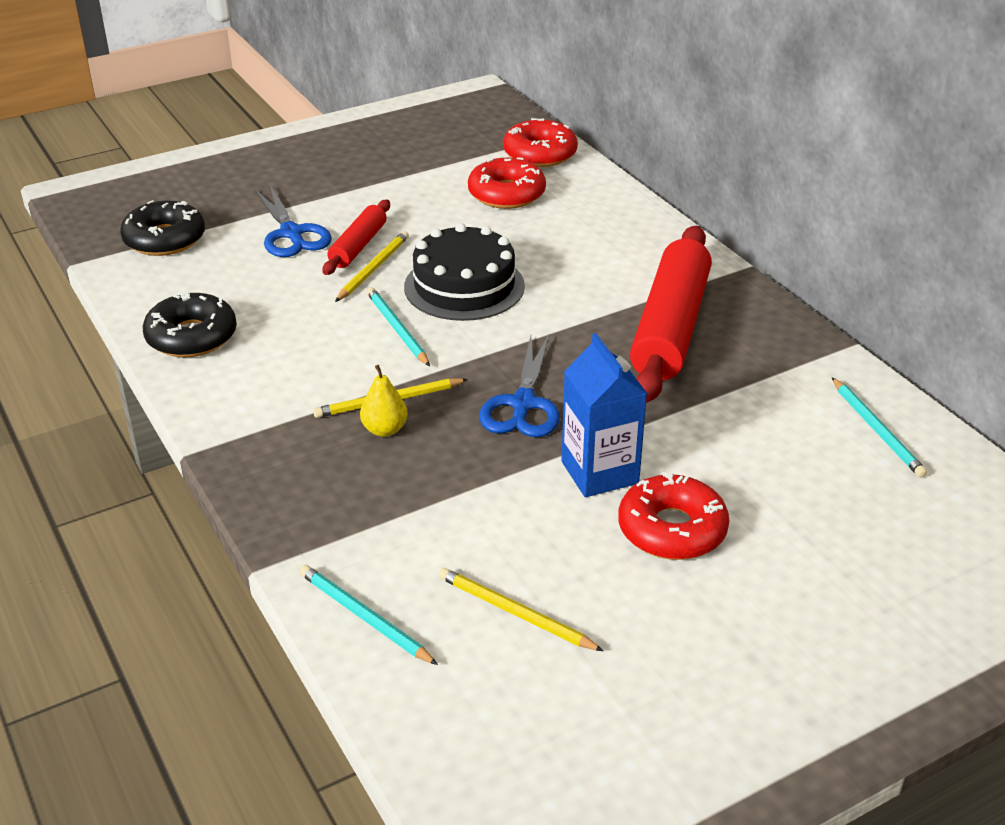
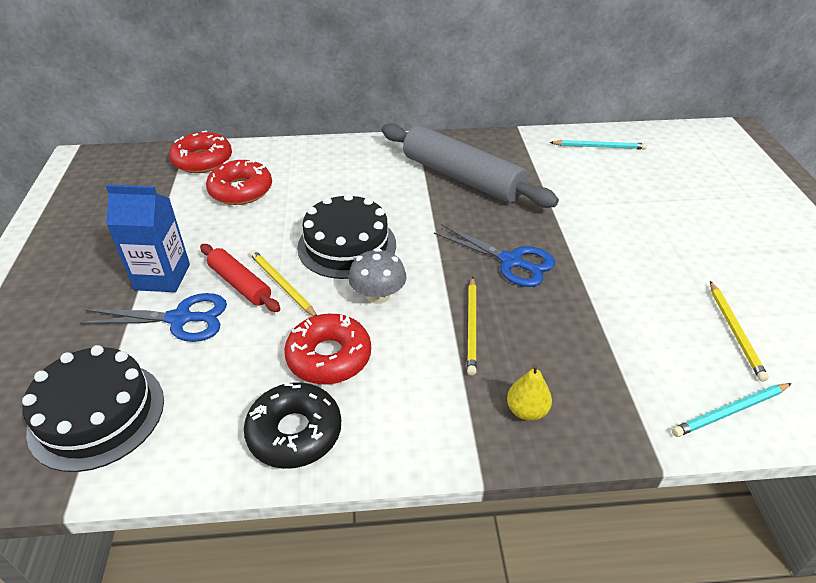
camera: 65 degrees left, 5 degrees up
(165, 239) = (97, 414): black donut -> black cake
(384, 429) = (508, 339): yellow pear -> yellow pear (526, 411)
(397, 329) = (378, 295): turquoise pencil -> grey mushroom
(515, 613) = (735, 332): yellow pencil -> yellow pencil turned 60 degrees counterclockwise
(599, 472) = (600, 252): blue carton -> blue carton (162, 277)
(670, 328) = (462, 178): red rolling pin -> grey rolling pin
(672, 529) = (666, 242): red donut -> red donut (329, 357)

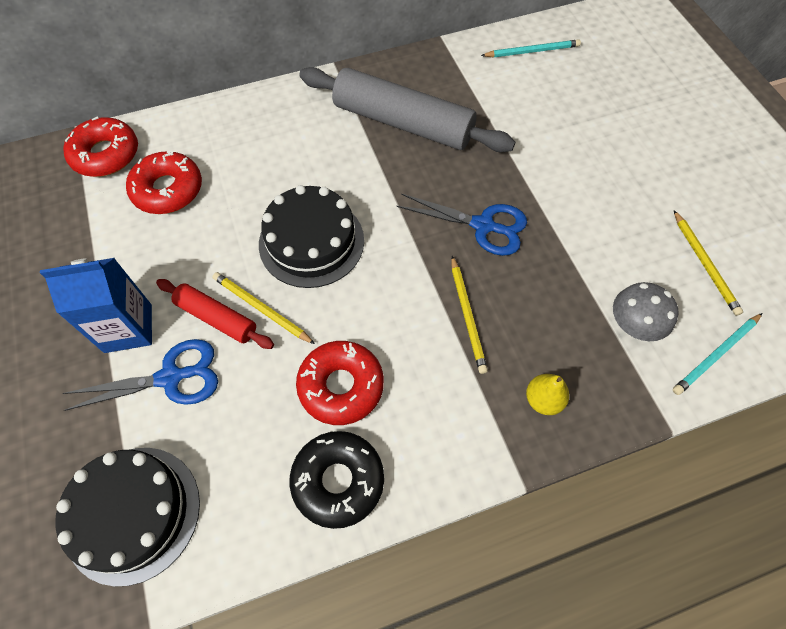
camera: 15 degrees left, 20 degrees up
(378, 295) = (364, 299): grey mushroom -> grey mushroom (633, 324)

